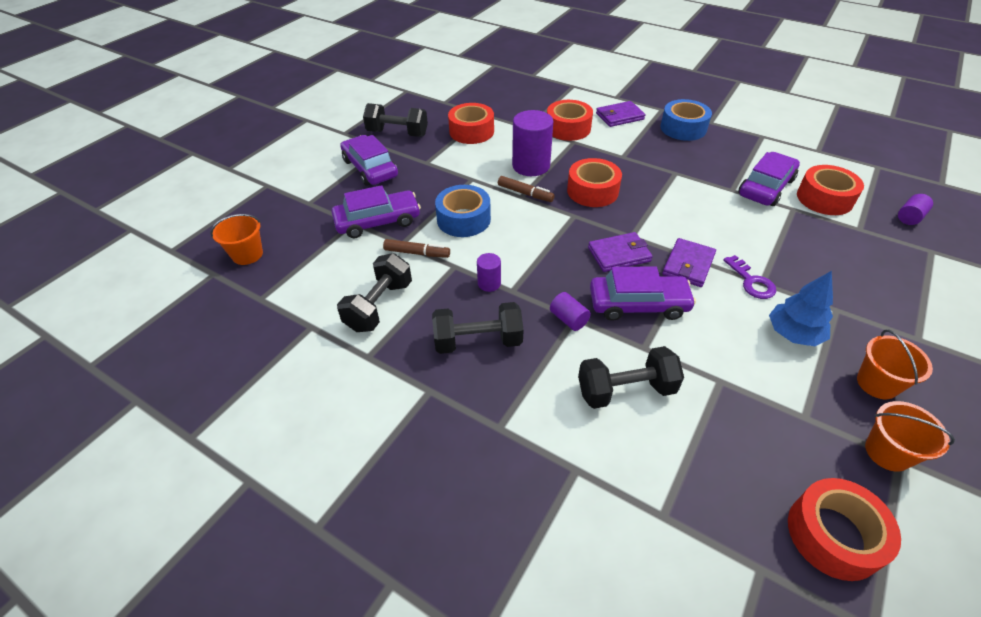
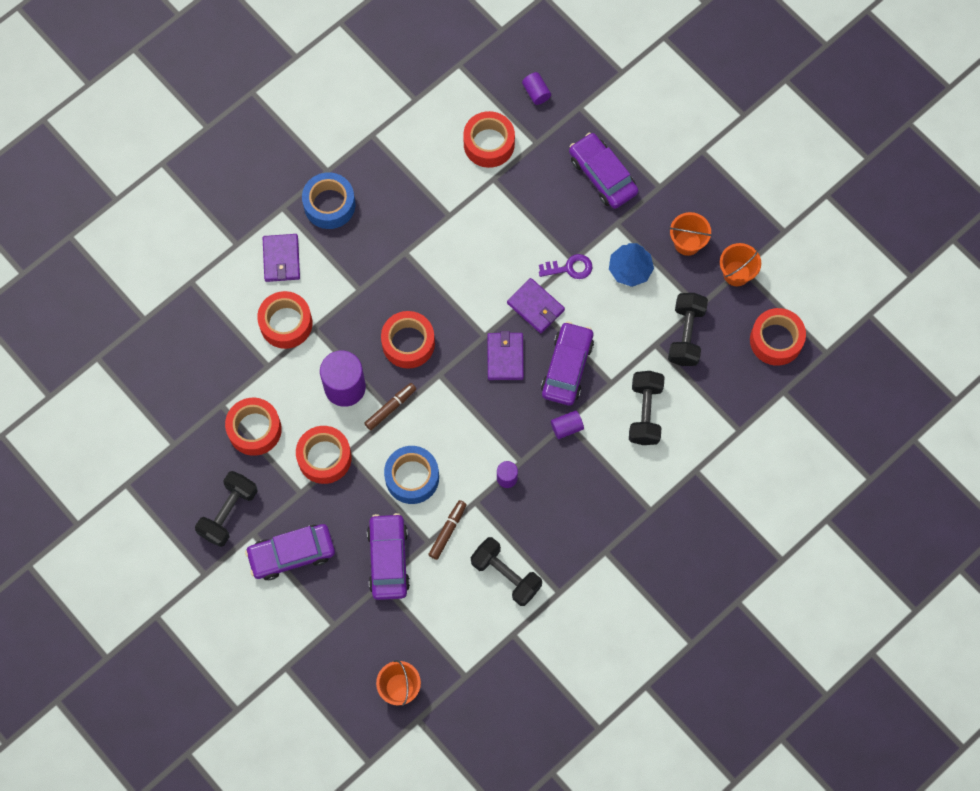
camera: 75 degrees left, 25 degrees up
(462, 168) = (324, 457): none -> red tape
(478, 341) = (569, 504): black dumbbell -> black dumbbell (686, 335)
(766, 187) = (456, 184): purple car -> purple car (602, 175)

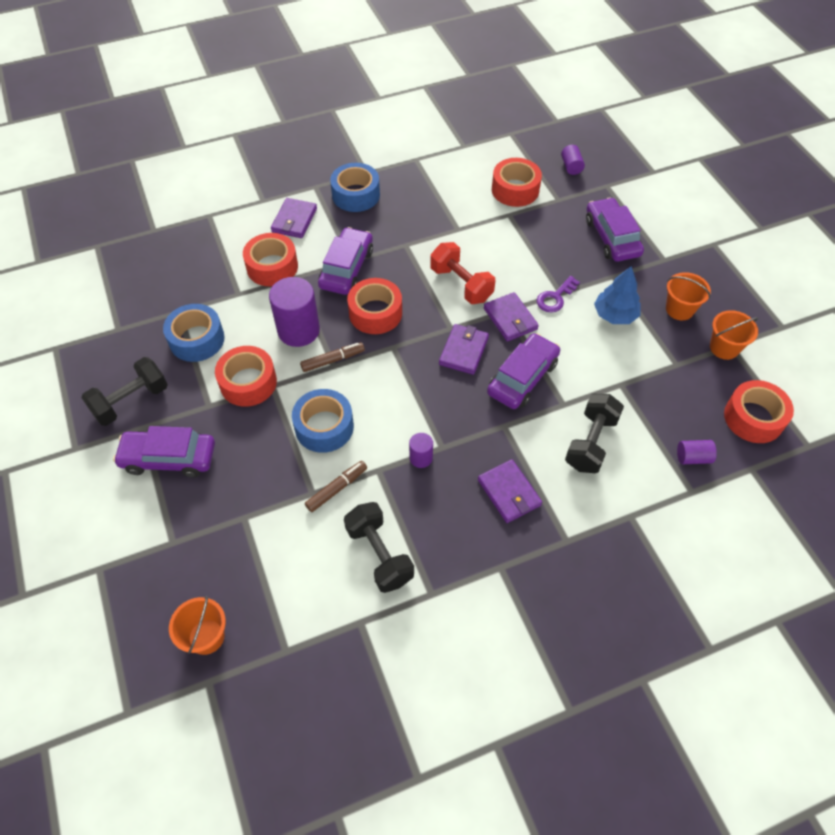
camera: 20 degrees right, 15 degrees down
(254, 429) = (197, 339): red tape -> blue tape
(388, 559) = (262, 496): purple car -> purple car (346, 268)
(476, 282) = (461, 284): none -> red dumbbell
(566, 427) = (502, 430): purple cylinder -> purple cylinder (693, 457)
(570, 268) = (555, 297): purple key -> purple key turned 120 degrees clockwise
(591, 484) = (509, 493): none -> purple wallet
(686, 335) = (656, 385): black dumbbell -> none

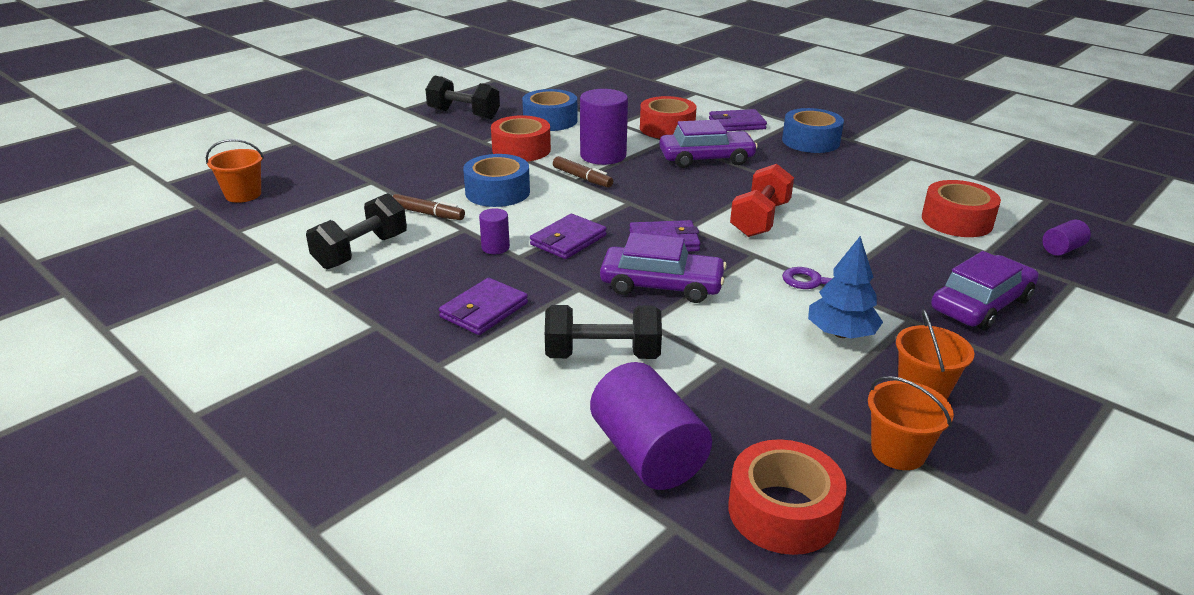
camera: 65 degrees right, 25 degrees down
(169, 458) = (416, 140): purple car -> none
(375, 313) = (664, 184): red tape -> none
(510, 319) = (744, 259): purple wallet -> purple wallet (568, 240)
(693, 457) = (647, 454): purple cylinder -> purple cylinder, size x2.02

